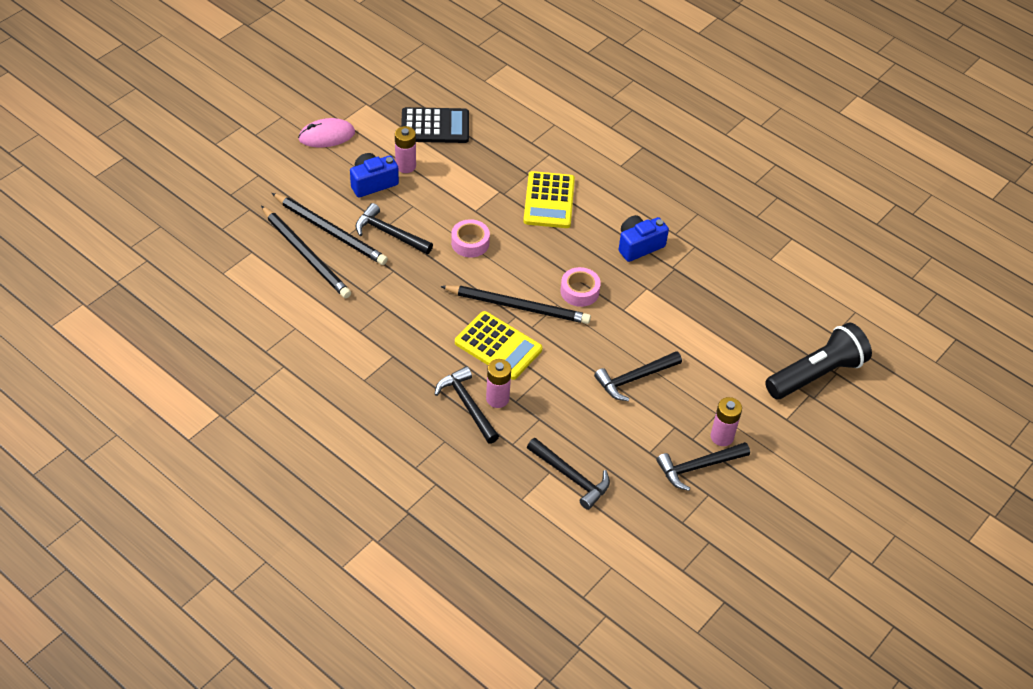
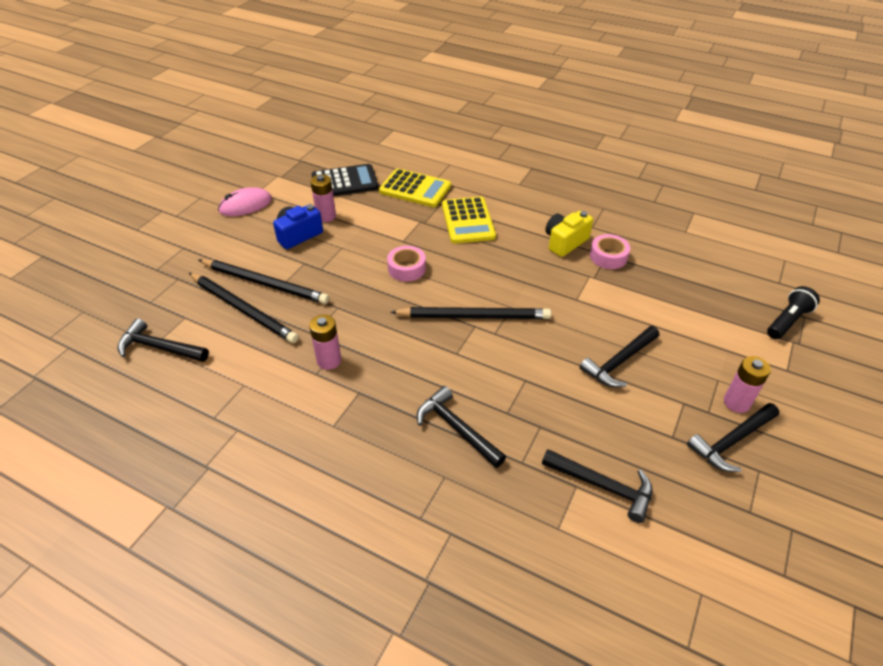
camera: 10 degrees left, 5 degrees down
(390, 234) = (325, 275): black hammer -> black hammer (160, 348)
(497, 399) = (487, 414): pink battery -> pink battery (329, 360)
(498, 346) = (468, 359): yellow calculator -> yellow calculator (415, 189)
(579, 291) = (528, 291): pink tape -> pink tape (608, 256)
(639, 246) = (565, 242): blue camera -> yellow camera
(816, 374) = (787, 321): black flashlight -> black flashlight, size x0.60

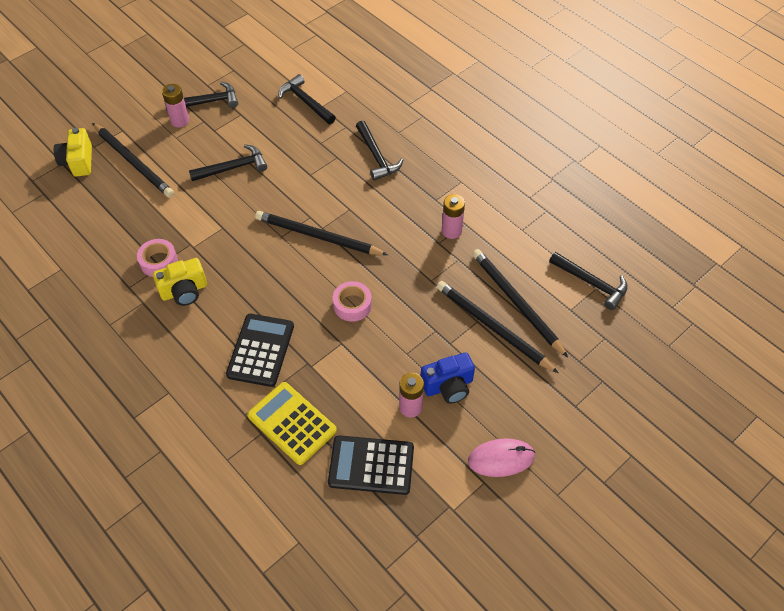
camera: 160 degrees left, 10 degrees up
(468, 221) = (261, 350): yellow calculator -> black calculator
(731, 337) = (133, 162): none -> black pencil
(787, 321) = (78, 161): black flashlight -> yellow camera

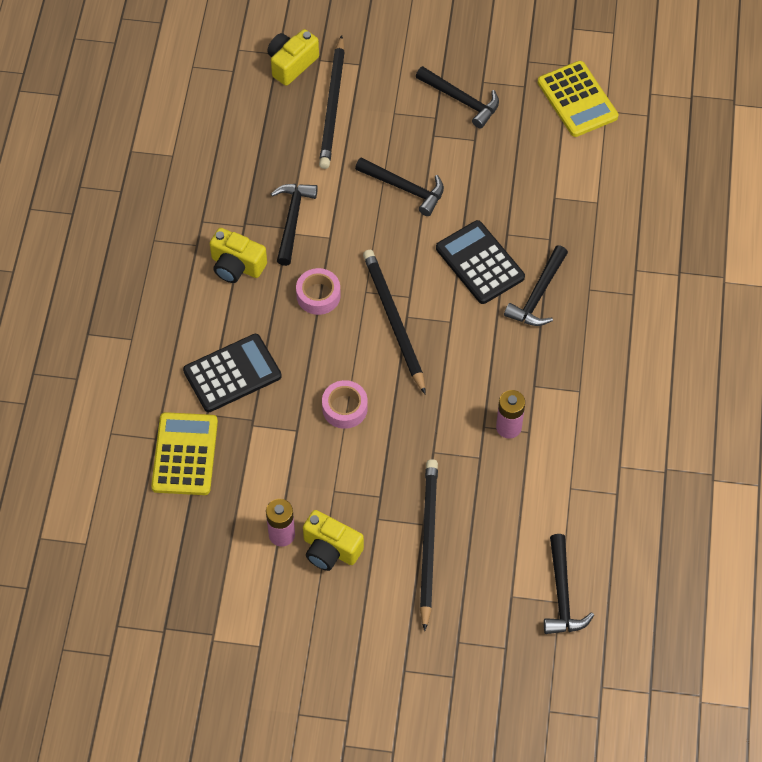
camera: 50 degrees right, 5 degrees up
(159, 262) = (247, 220): pink tape -> pink tape (318, 295)
(180, 121) = (416, 98): pink battery -> none
(270, 55) = (577, 100): none -> yellow calculator
(306, 102) = (546, 180): black hammer -> black hammer (292, 220)
(371, 465) = (199, 545): black calculator -> black calculator (480, 263)
(448, 386) = (330, 549): blue camera -> yellow camera
(501, 459) = (294, 644): pink mouse -> none
(516, 302) = (476, 543): black pencil -> none

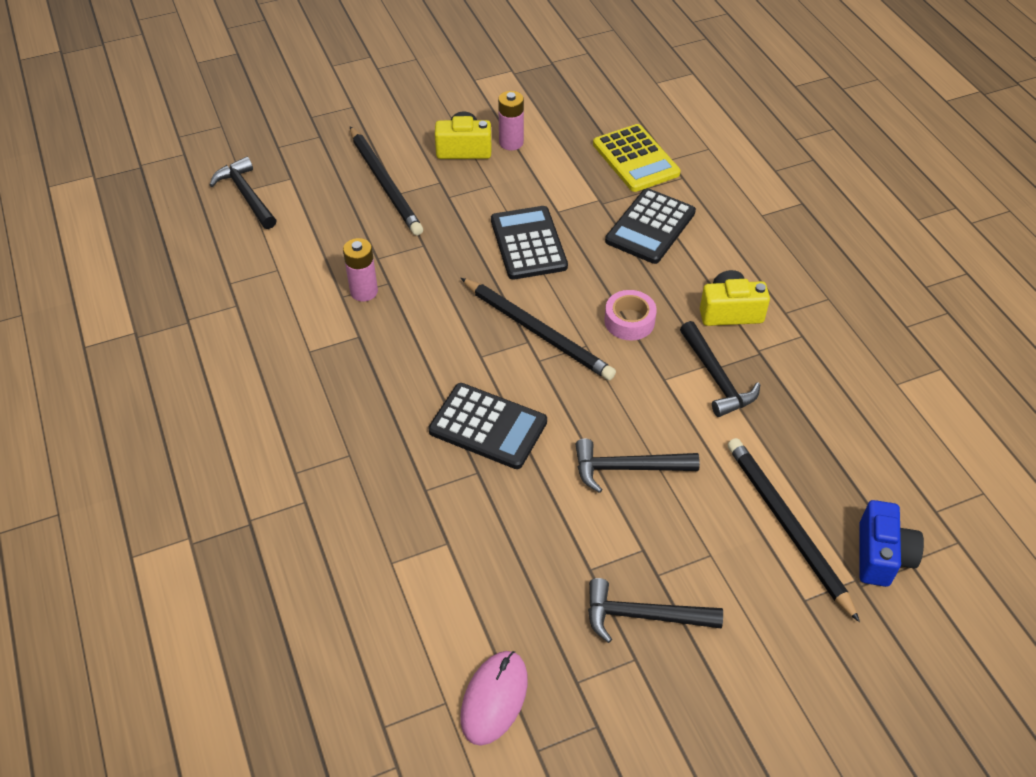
camera: 150 degrees right, 10 degrees down
(291, 64) = (881, 555): yellow camera -> blue camera
(344, 408) = (528, 243): pink tape -> black calculator
(538, 294) = (403, 423): black hammer -> none
(577, 100) = (494, 698): yellow calculator -> pink mouse

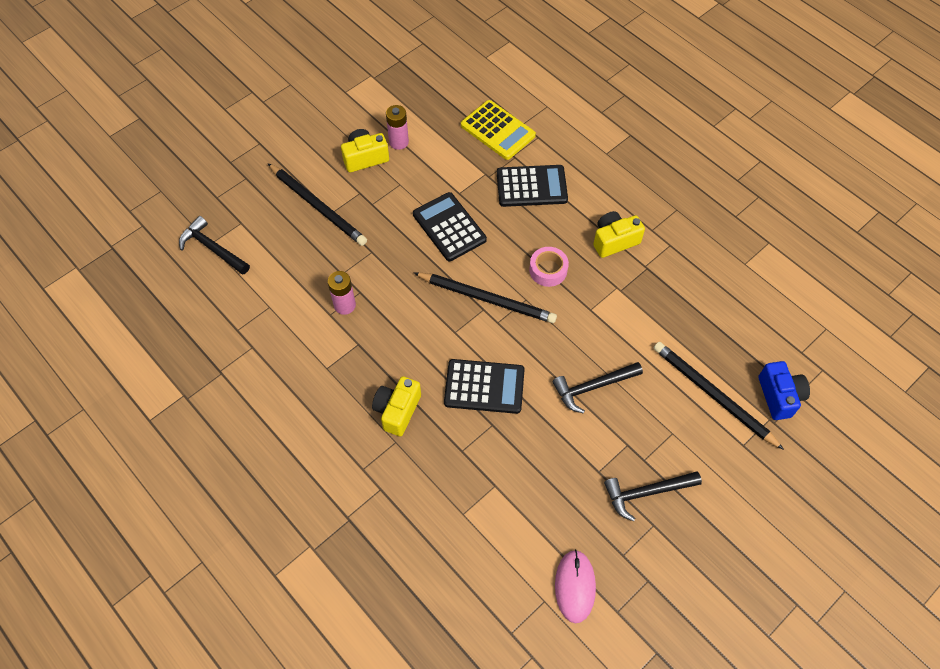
camera: 20 degrees left, 10 degrees up
(369, 421) = (397, 410): none -> yellow camera
(650, 227) = (531, 186): black calculator -> black calculator turned 105 degrees counterclockwise
(716, 377) = (625, 296): black hammer -> none

